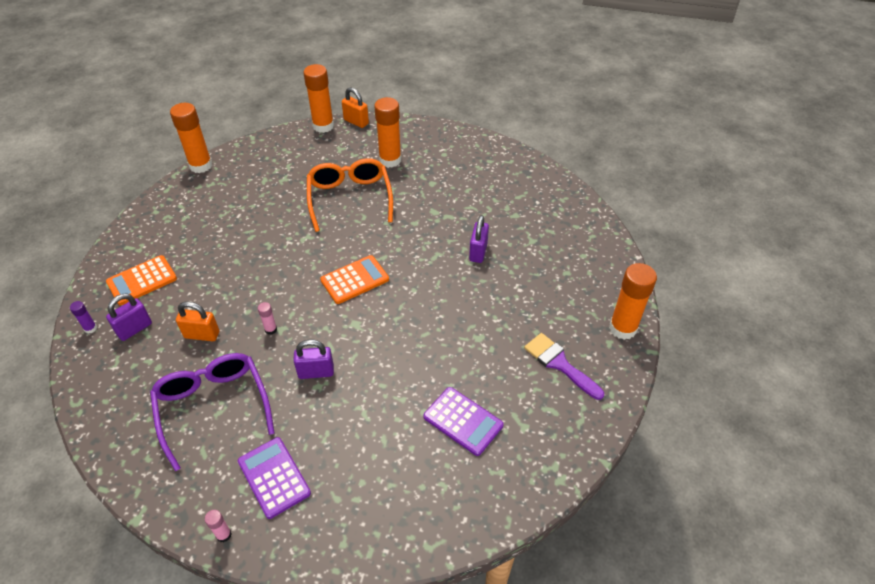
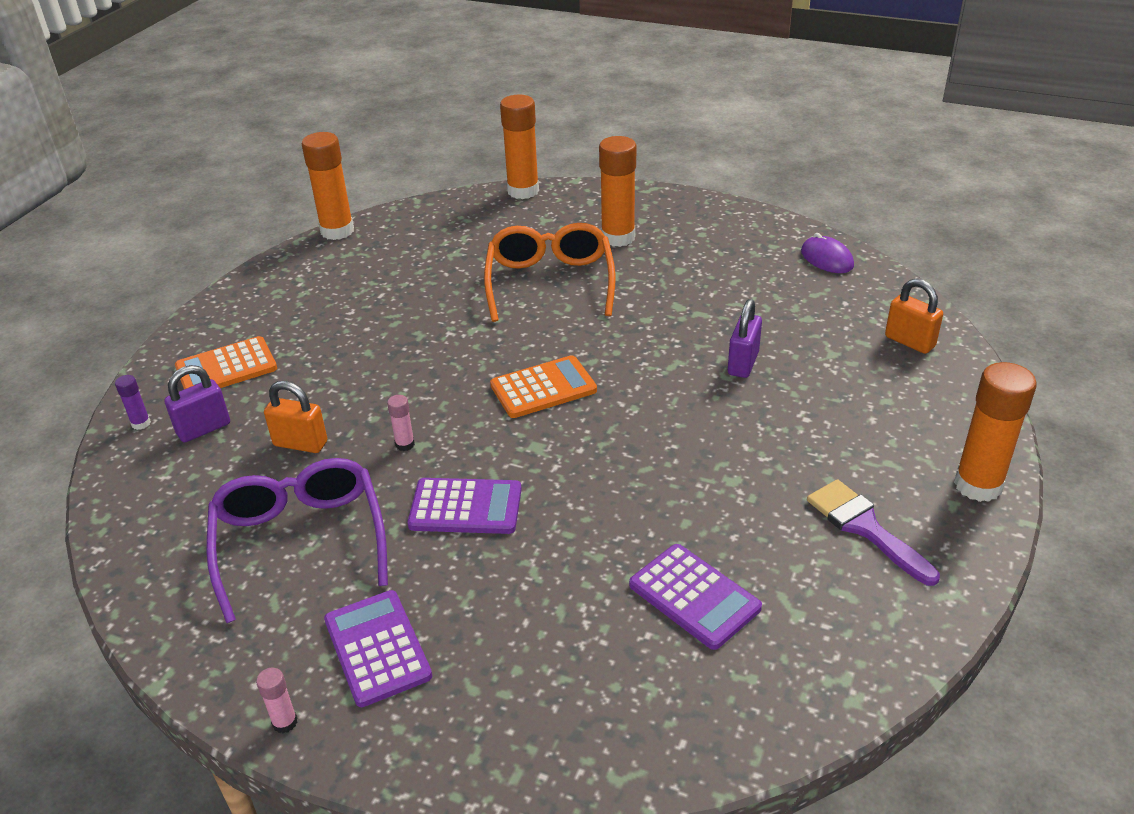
camera: 10 degrees right, 10 degrees down
(316, 372) = (465, 507): purple padlock -> purple calculator
(356, 122) = (572, 188): orange padlock -> orange padlock (909, 342)
(524, 169) = (826, 259): none -> purple mouse

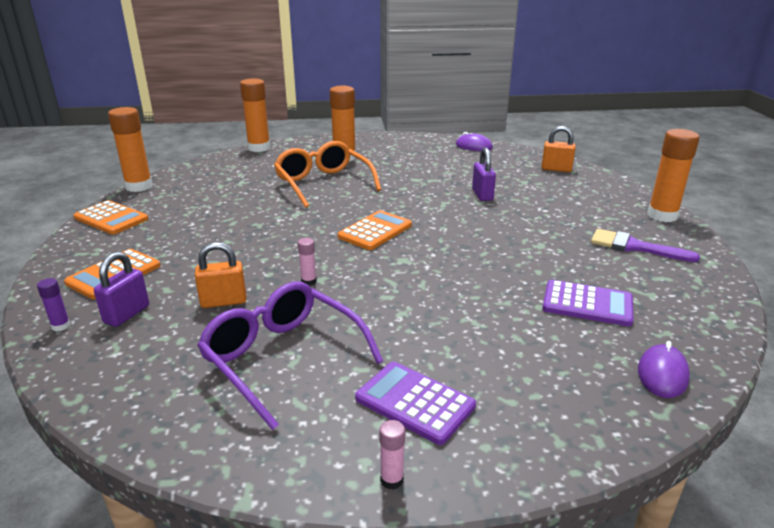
camera: 30 degrees left, 10 degrees down
(276, 279) = (111, 218): none -> orange calculator
(465, 507) = (390, 302): purple calculator -> none
(676, 730) = (662, 374): none -> purple mouse

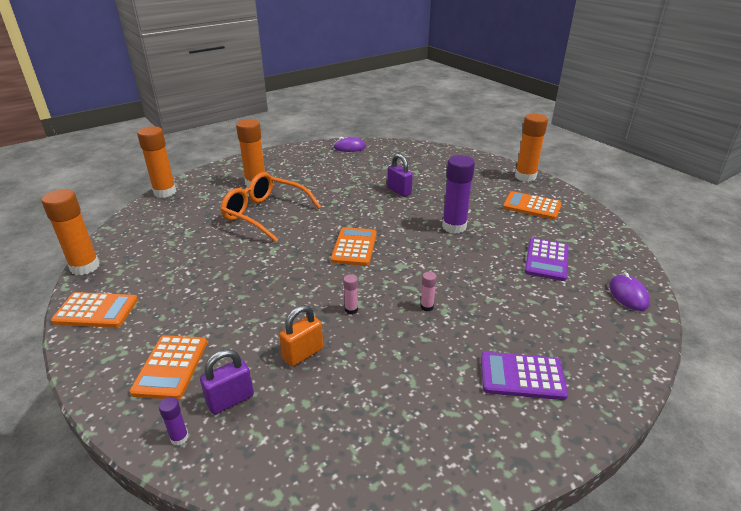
camera: 30 degrees left, 5 degrees up
(127, 314) = (230, 400): purple padlock -> purple padlock turned 60 degrees clockwise
(282, 358) = (402, 382): purple glasses -> none
(392, 480) = (564, 438): pink glue stick -> pink glue stick (427, 307)
(507, 241) = (454, 227): none -> purple glue stick
(556, 169) = (427, 155): orange padlock -> none
(587, 304) = (546, 260): purple calculator -> purple calculator turned 120 degrees clockwise
(634, 247) = (532, 206): purple brush -> orange calculator

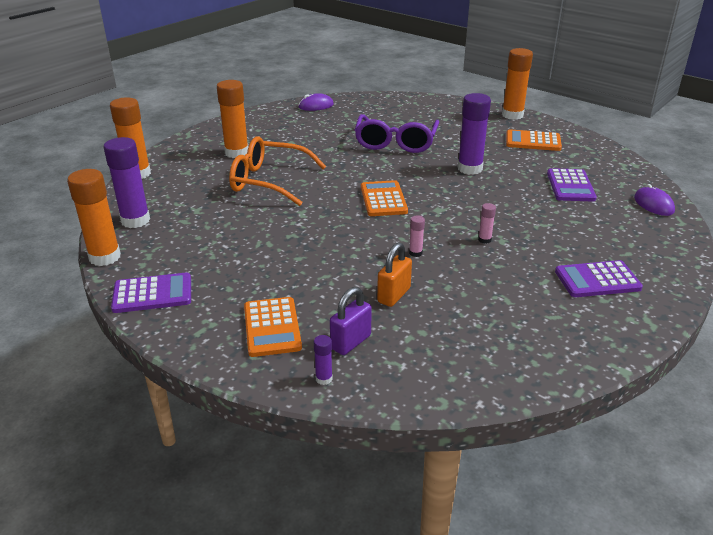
camera: 15 degrees left, 0 degrees up
(96, 311) = (152, 294): orange calculator -> purple calculator
(133, 236) = (135, 220): none -> purple glue stick
(399, 191) = (395, 143): purple padlock -> purple glasses

